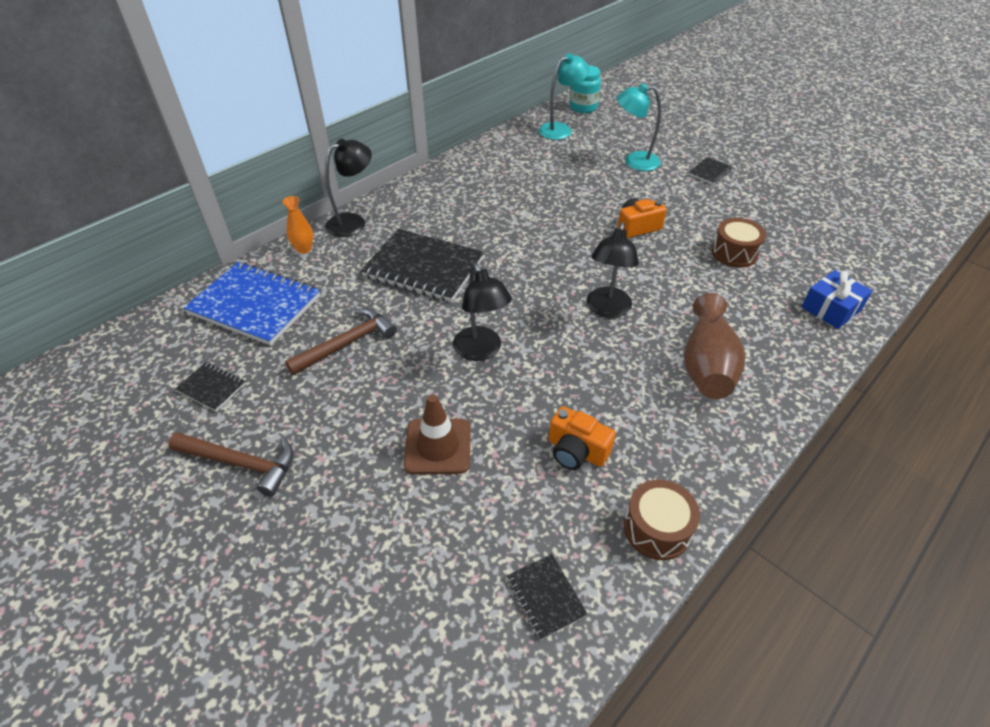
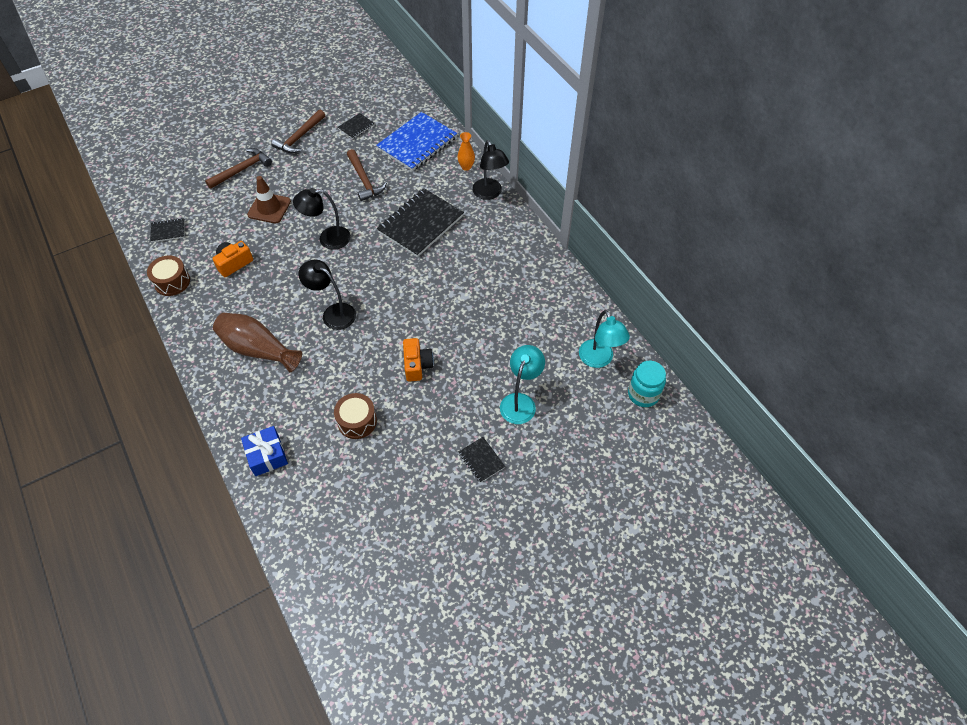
camera: 105 degrees right, 10 degrees up
(345, 529) = (242, 170): none -> brown hammer

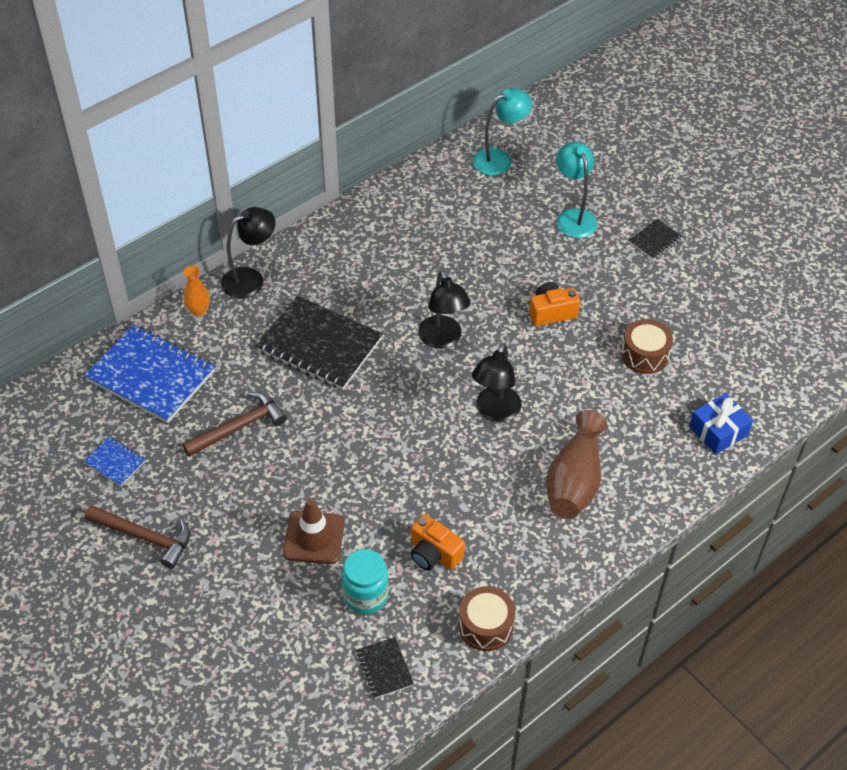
camera: 100 degrees left, 5 degrees down
(242, 170) = (231, 601): brown hammer -> none
(328, 239) = (365, 447): black lamp -> black lamp (443, 339)
(356, 127) = (115, 462): black notebook -> blue notebook
(520, 402) = (573, 217): turquoise lamp -> turquoise lamp turned 60 degrees clockwise
(643, 394) = (534, 124): turquoise jar -> turquoise jar (365, 595)

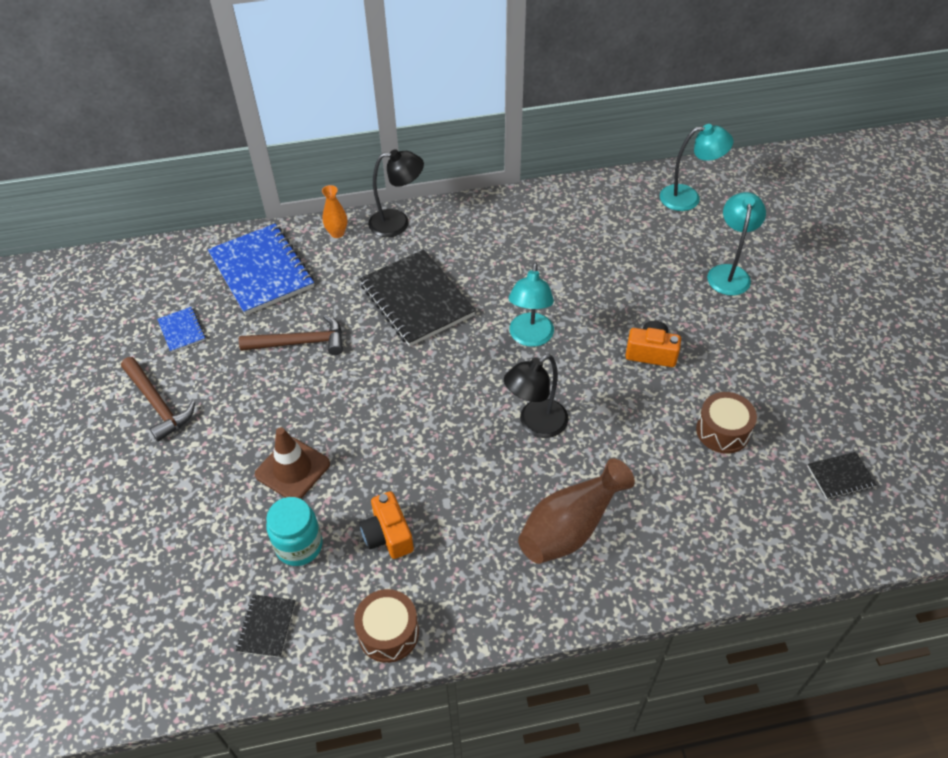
camera: 30 degrees right, 0 degrees up
(443, 339) = (530, 337): black lamp -> turquoise lamp
(655, 241) = (801, 324): black notebook -> black notebook (840, 477)
(718, 431) = (757, 542): blue gift -> none

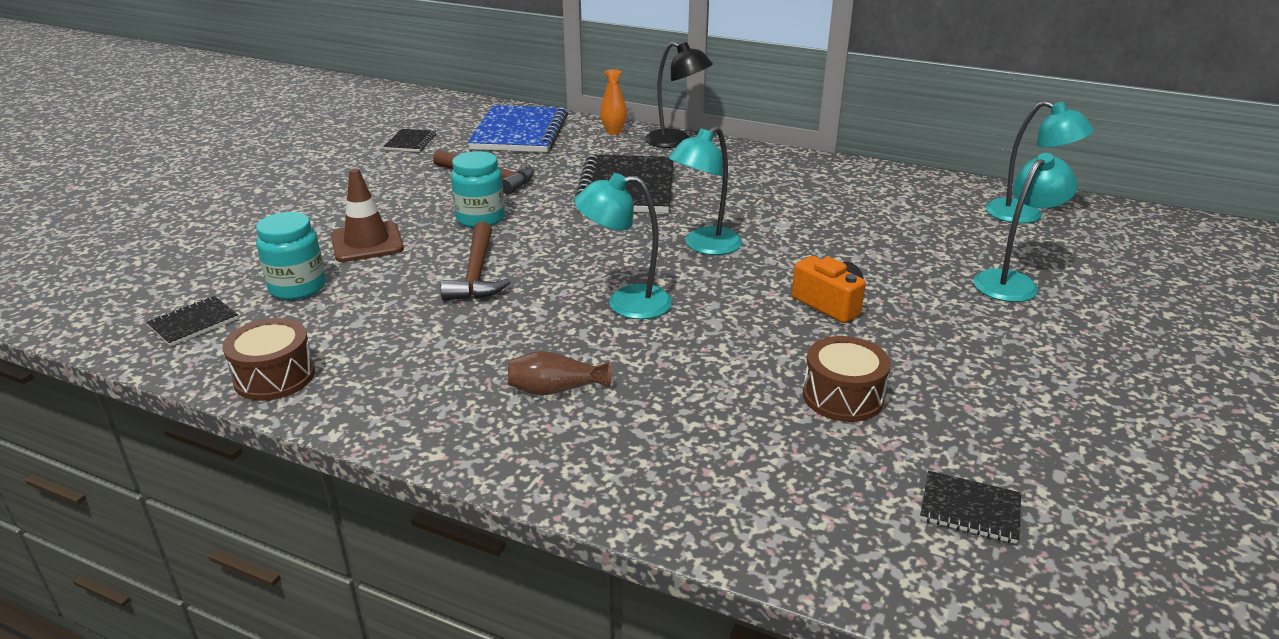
camera: 35 degrees right, 20 degrees down
(157, 404) = (331, 171): brown hammer -> brown hammer (476, 273)
(182, 330) = (411, 142): blue notebook -> black notebook
(348, 394) = (480, 219): none -> turquoise jar
(388, 535) = (377, 314): orange camera -> none
(535, 424) = (626, 303): black lamp -> turquoise lamp
(571, 526) = (555, 389): brown vase -> brown vase, size x0.54

